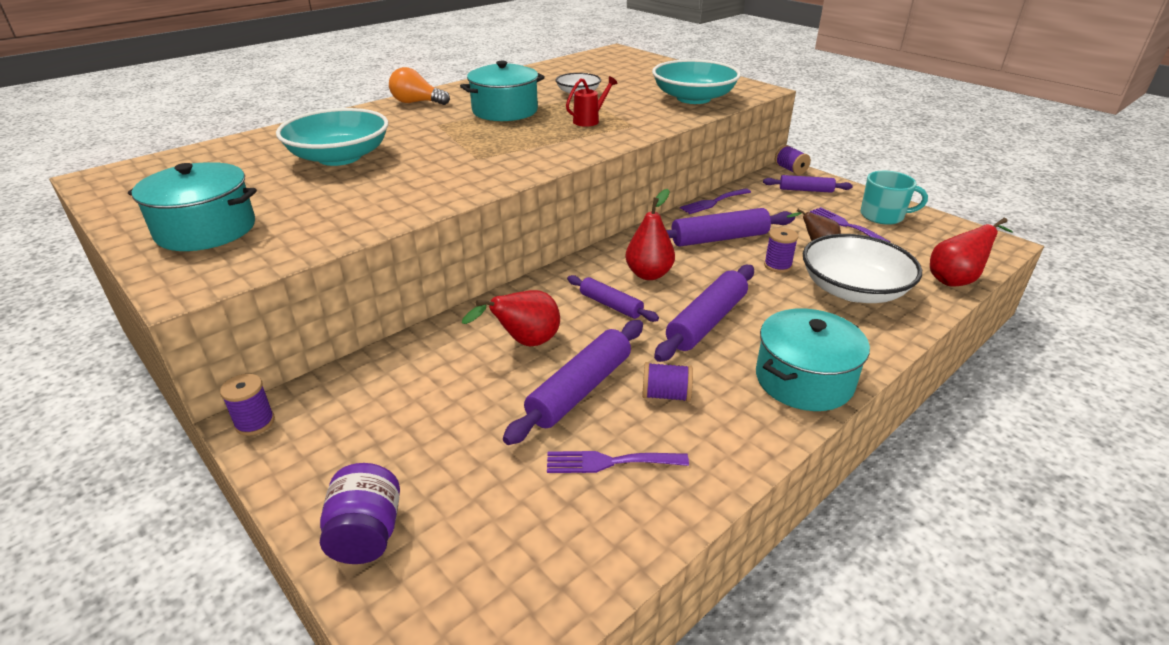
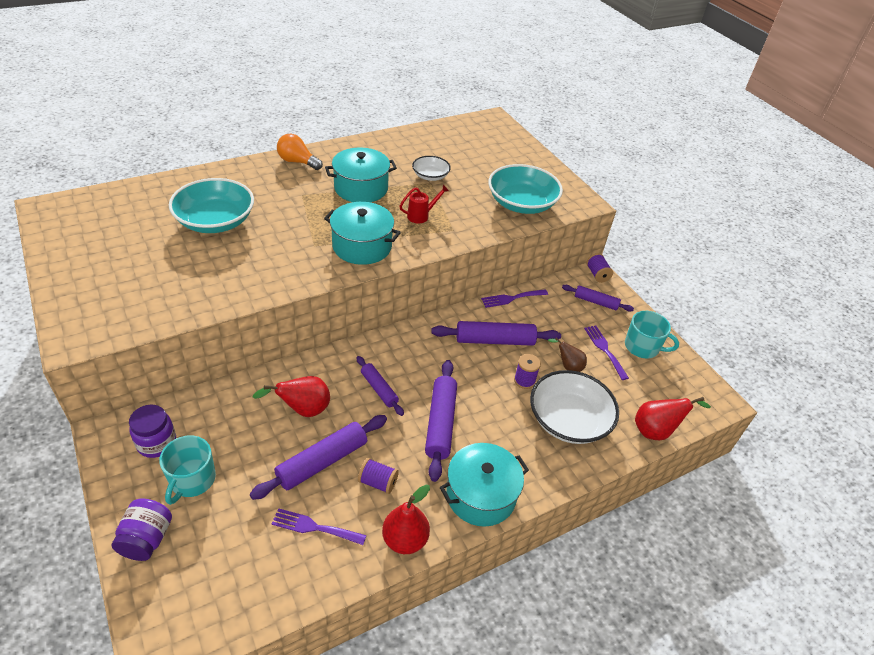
camera: 10 degrees right, 10 degrees up
(206, 230) = (101, 284): turquoise pot -> turquoise pot (362, 246)
(255, 422) = (107, 433): purple spool -> none
(335, 418) = (157, 443): none -> purple jar
(406, 448) = (192, 480): none -> turquoise mug
(648, 274) = (421, 365): red pear -> red pear (405, 539)
(707, 321) = (440, 423): purple rolling pin -> purple rolling pin turned 45 degrees counterclockwise

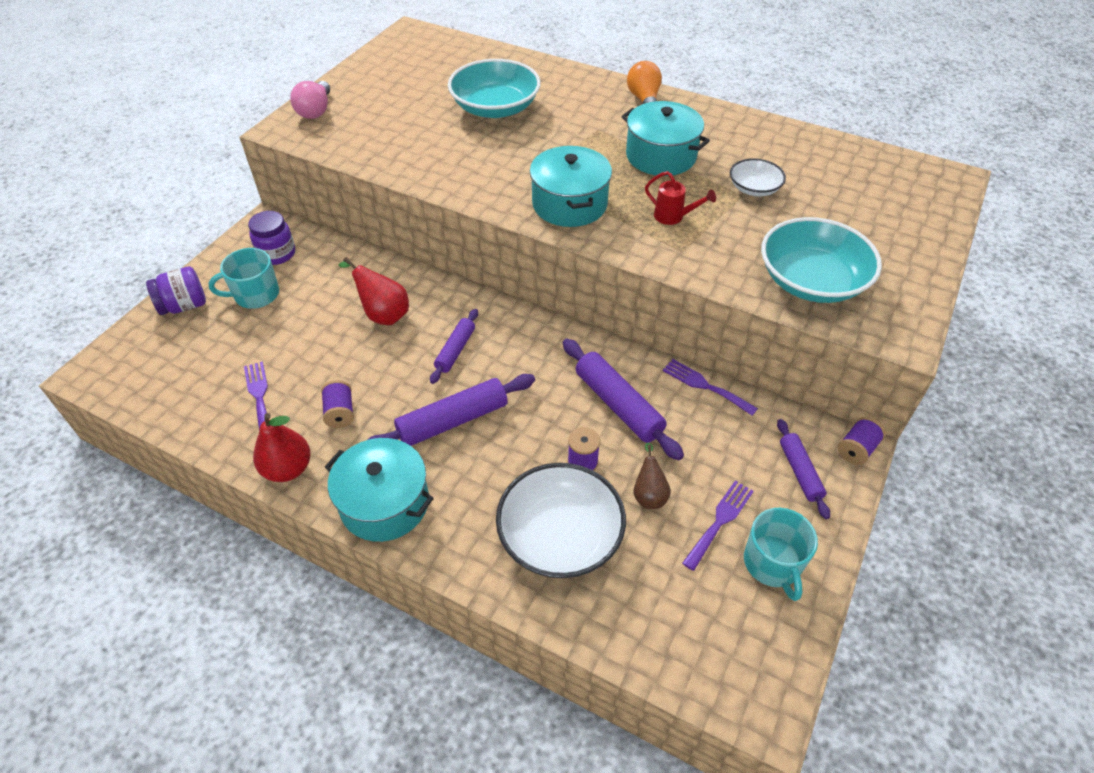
camera: 60 degrees right, 5 degrees up
(78, 309) = (316, 111): none -> pink light bulb
(322, 462) = (334, 361): purple rolling pin -> none
(656, 431) = (630, 645): red pear -> none

